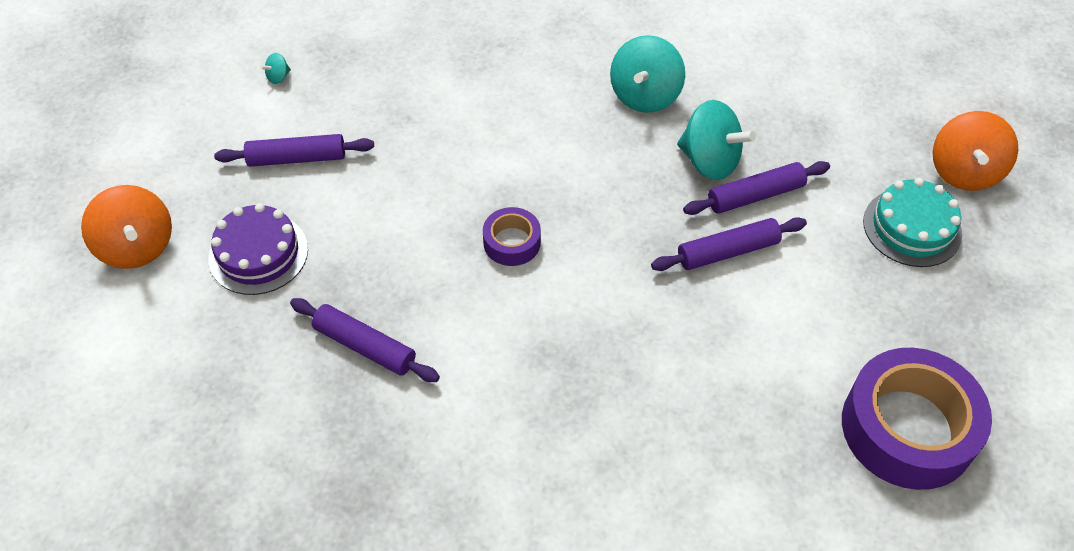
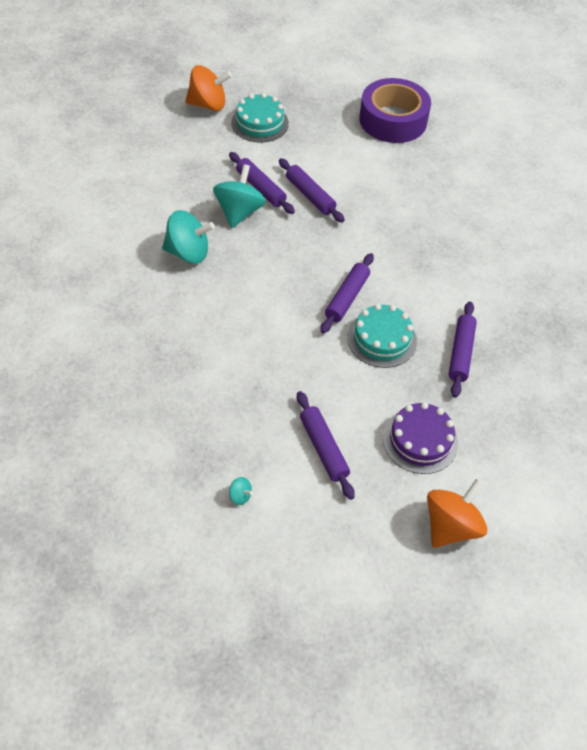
camera: 110 degrees left, 0 degrees up
(426, 261) = (382, 339): none -> turquoise cake
(512, 242) = (347, 298): purple tape -> purple rolling pin

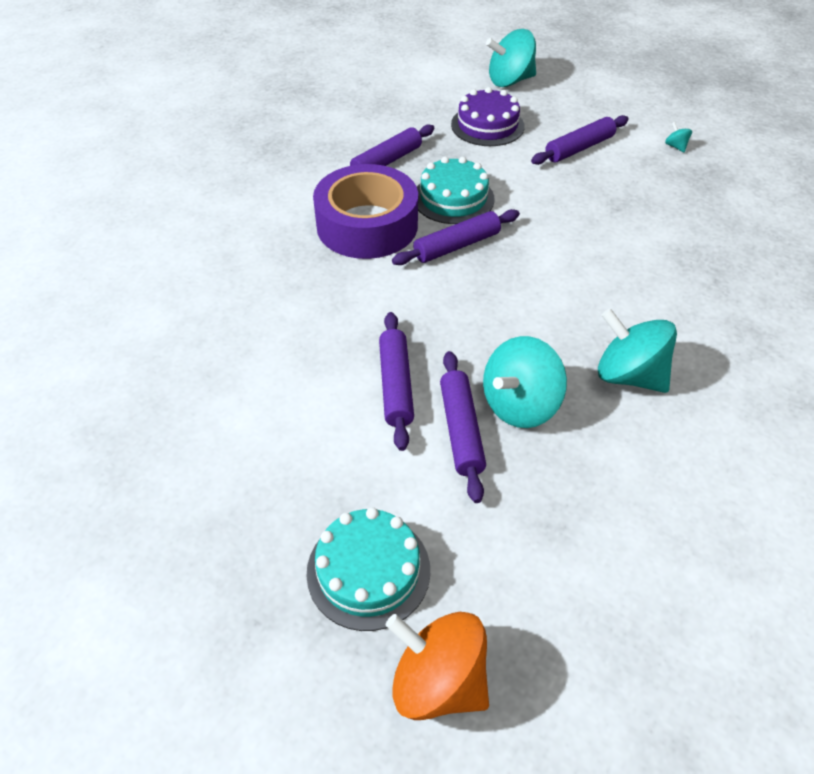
camera: 145 degrees left, 5 degrees down
(323, 448) = (579, 148): purple rolling pin -> purple rolling pin turned 45 degrees clockwise
(393, 120) = (140, 460): purple tape -> purple tape (367, 225)
(450, 526) = (510, 81): orange spinning top -> turquoise spinning top

